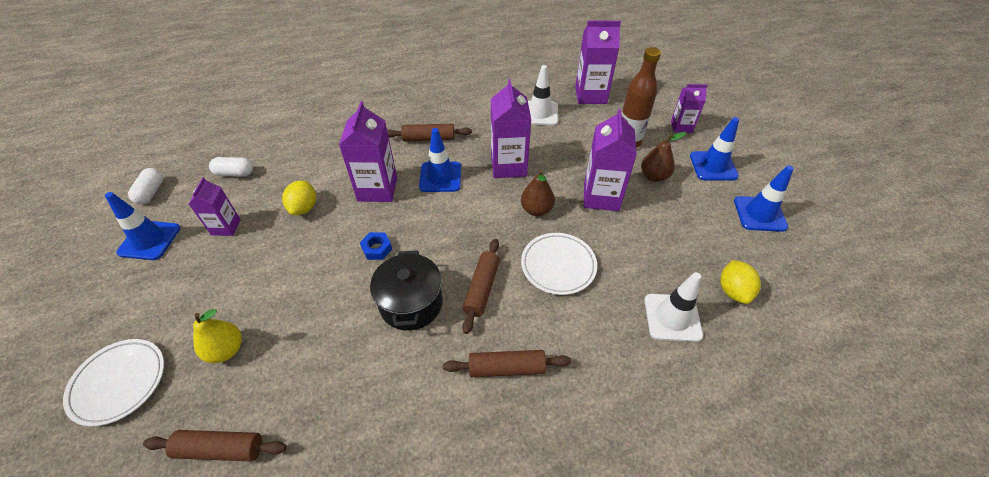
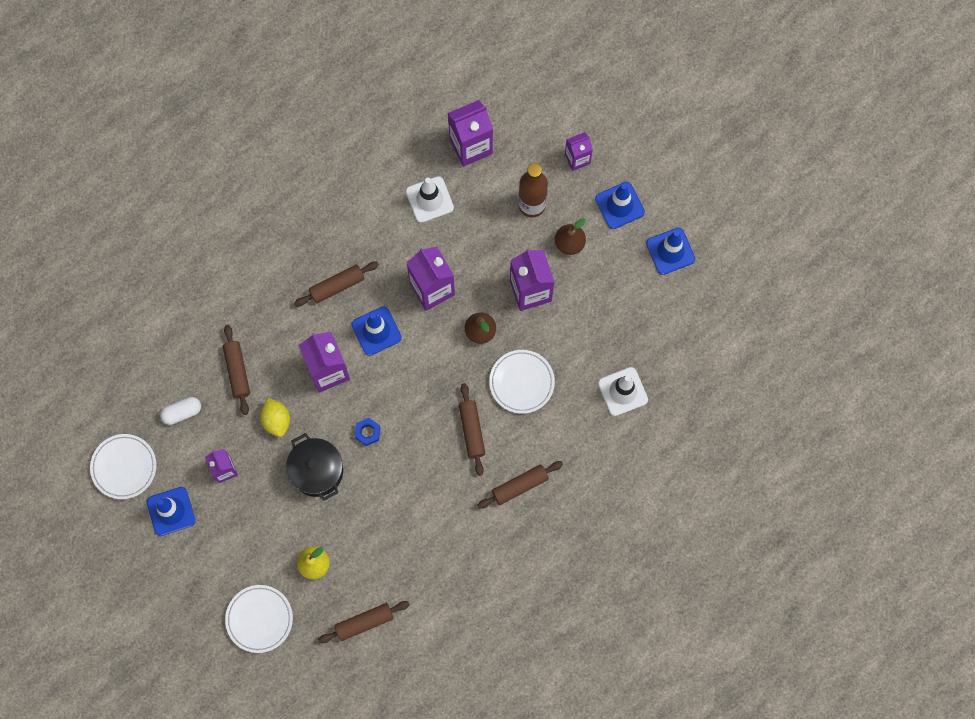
camera: 25 degrees left, 25 degrees up
(151, 192) = (124, 467): white capsule -> white plate
(304, 163) = (237, 371): none -> brown rolling pin
(411, 303) = (425, 468): black pot -> black pot (317, 471)
(733, 291) = (662, 346): yellow lemon -> none

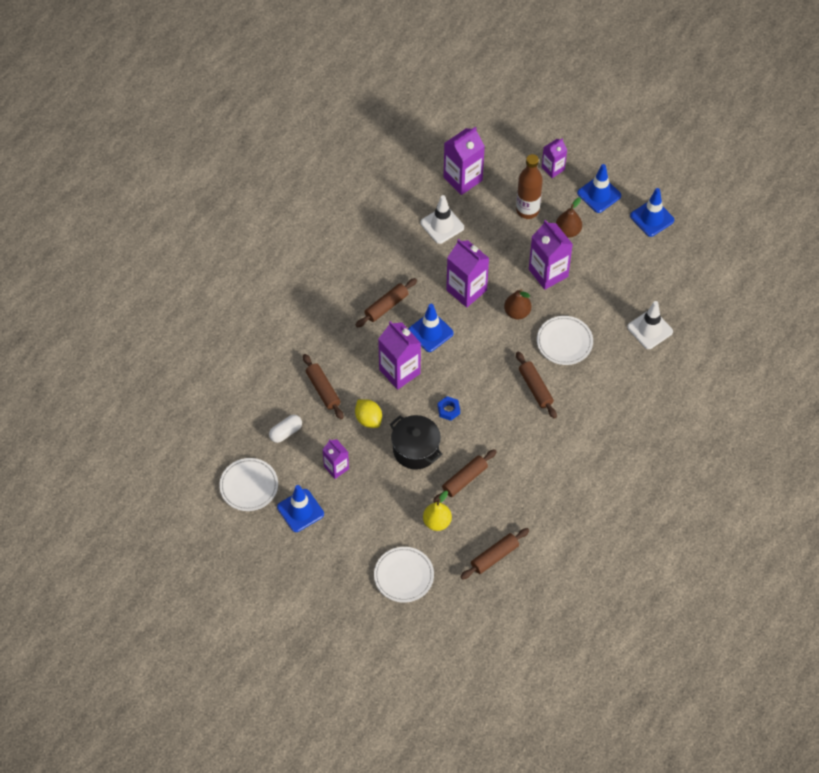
camera: 15 degrees left, 15 degrees down
(520, 486) = (589, 420): brown rolling pin -> brown rolling pin (464, 479)

